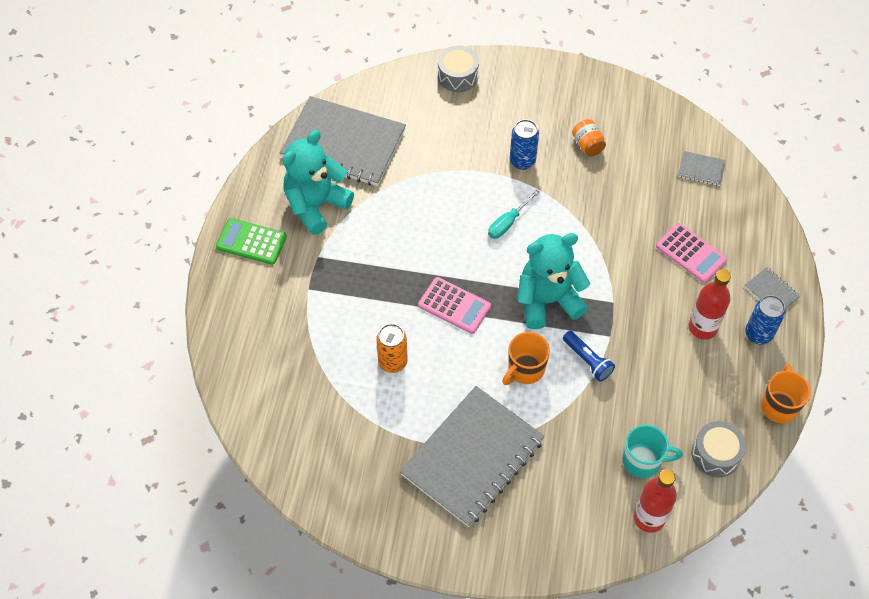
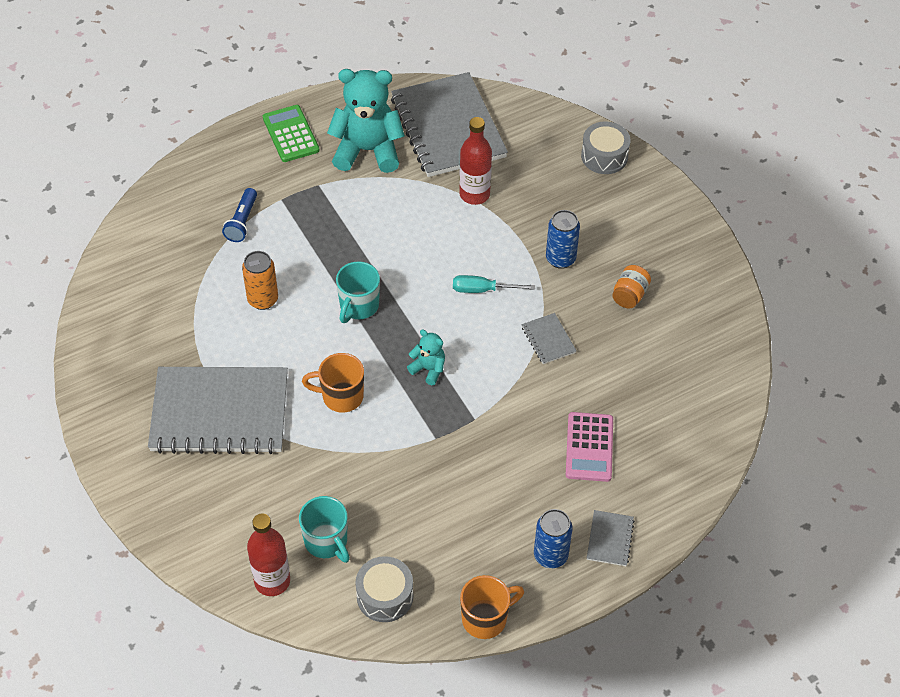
camera: 50 degrees right, 5 degrees down
(454, 306) = (358, 306): pink calculator -> turquoise mug
(547, 301) = (428, 369): turquoise teddy bear -> turquoise teddy bear, size x0.47
(587, 360) = (393, 437): blue flashlight -> blue flashlight (242, 222)
(701, 169) = (696, 399): grey notebook -> grey notebook (548, 340)
(702, 327) = (514, 505): red bottle -> red bottle (474, 194)

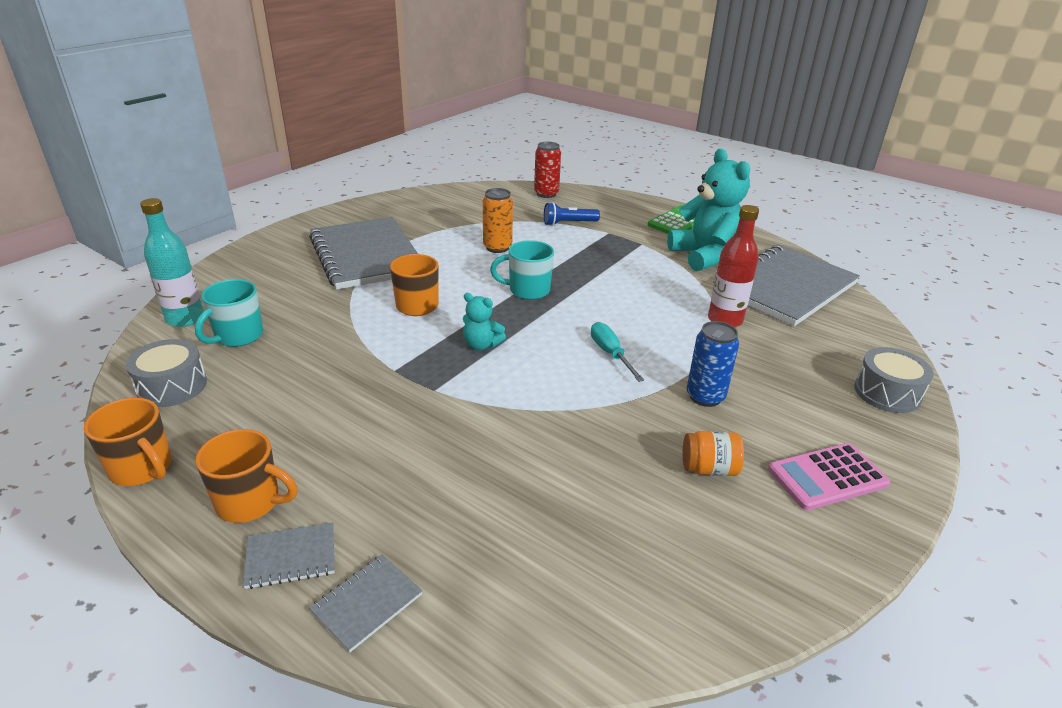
camera: 65 degrees right, 20 degrees down
(158, 211) = (546, 194): none -> red can
(272, 581) = (185, 318): red bottle -> turquoise bottle
(428, 369) = (481, 345): turquoise teddy bear -> turquoise teddy bear turned 105 degrees clockwise
(548, 340) = (582, 416): grey notebook -> grey notebook (367, 603)
(550, 555) = (250, 502): blue can -> orange mug
(589, 447) = (440, 494): pink calculator -> pink calculator (827, 477)

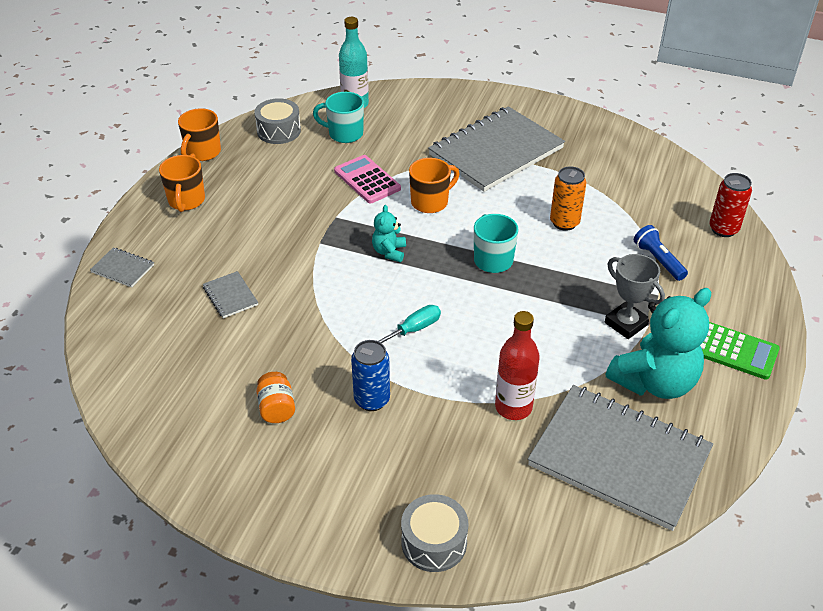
camera: 75 degrees right, 10 degrees up
(291, 557) = (149, 231): grey notebook -> grey notebook (230, 296)
(637, 251) = (626, 323): none -> grey trophy
(827, 477) = (288, 485): pink calculator -> pink calculator (367, 180)

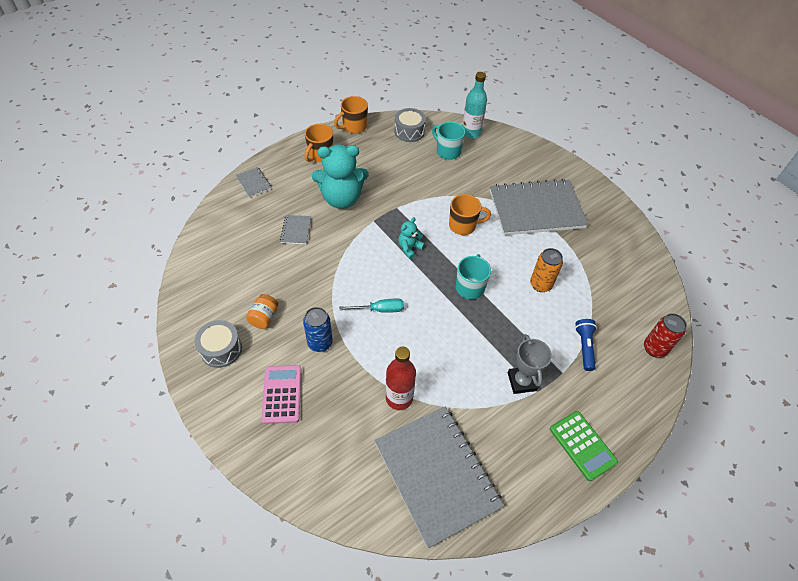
camera: 30 degrees right, 10 degrees up
(367, 180) = (436, 191): pink calculator -> pink calculator (282, 394)
(434, 542) = (280, 458): grey drum -> grey drum (221, 349)
(654, 382) = (506, 435): turquoise teddy bear -> turquoise teddy bear (341, 198)

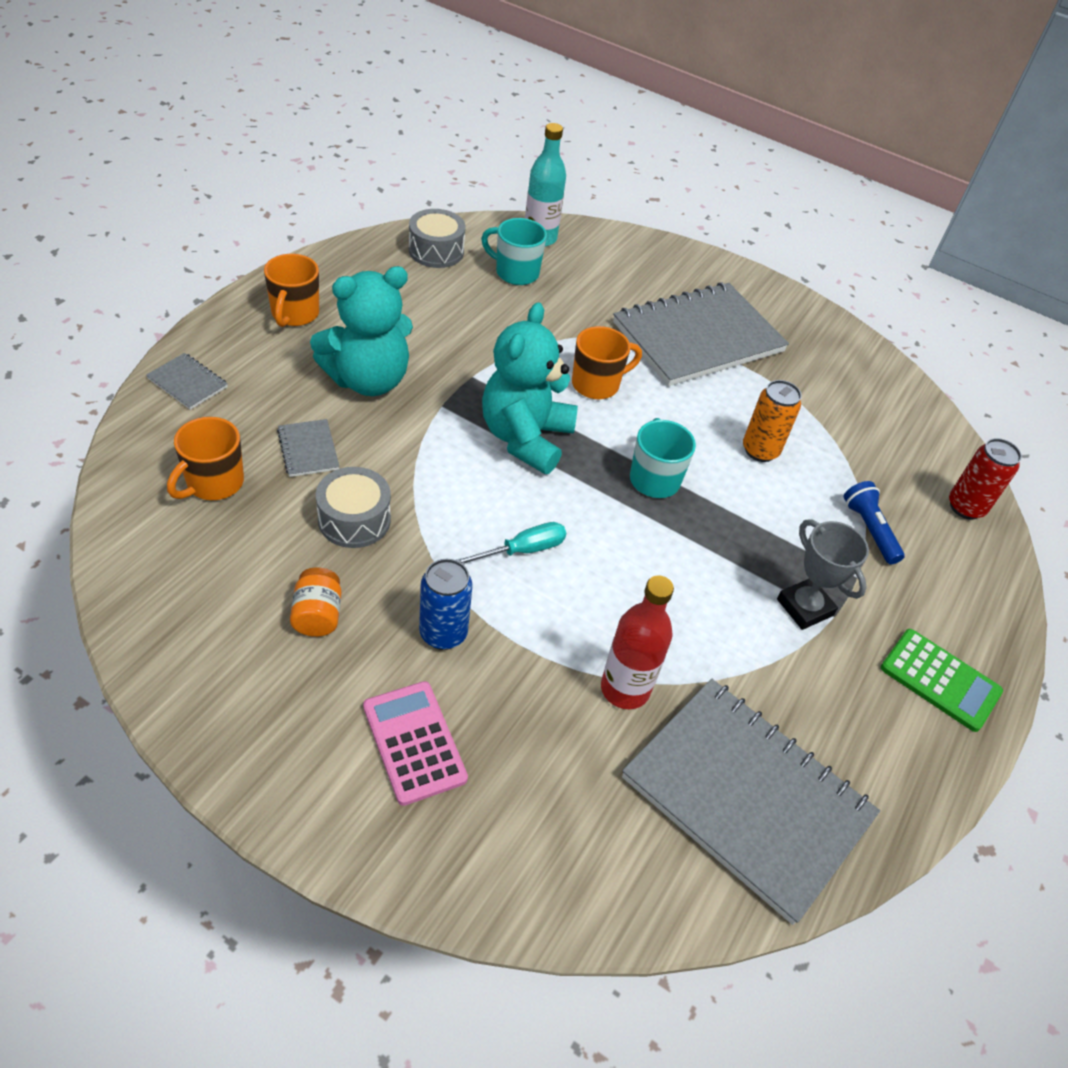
camera: 25 degrees left, 5 degrees down
(221, 349) = (258, 694): grey drum -> grey drum (354, 520)
(354, 126) = (335, 257): orange mug -> orange mug (214, 483)
(409, 248) = (525, 438): turquoise teddy bear -> turquoise teddy bear, size x2.11

